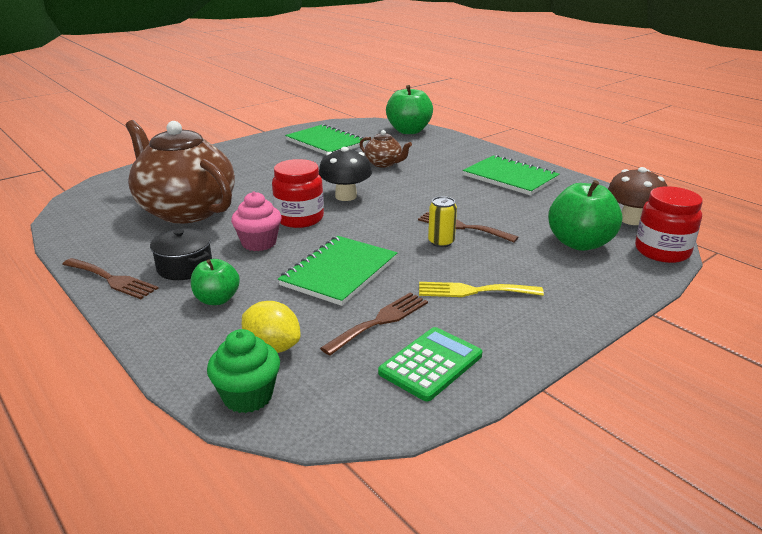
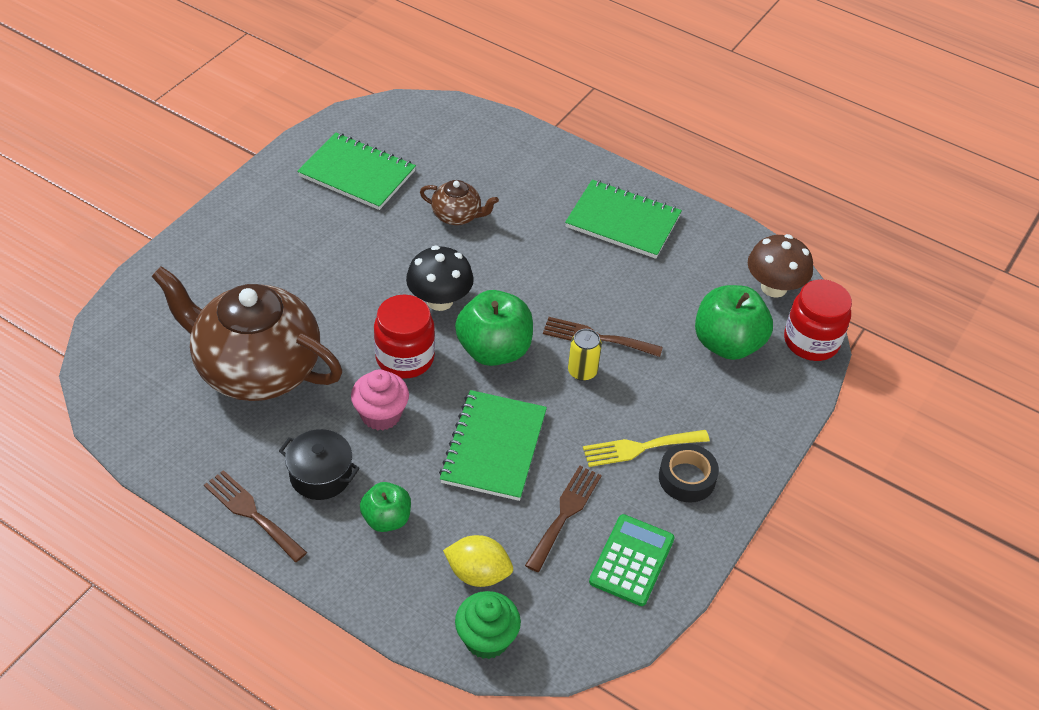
camera: 20 degrees left, 20 degrees up
(112, 279) = (251, 513): brown fork -> brown fork turned 150 degrees counterclockwise
(409, 131) = (458, 123): green apple -> green apple (494, 350)
(512, 316) = (687, 478): none -> black tape

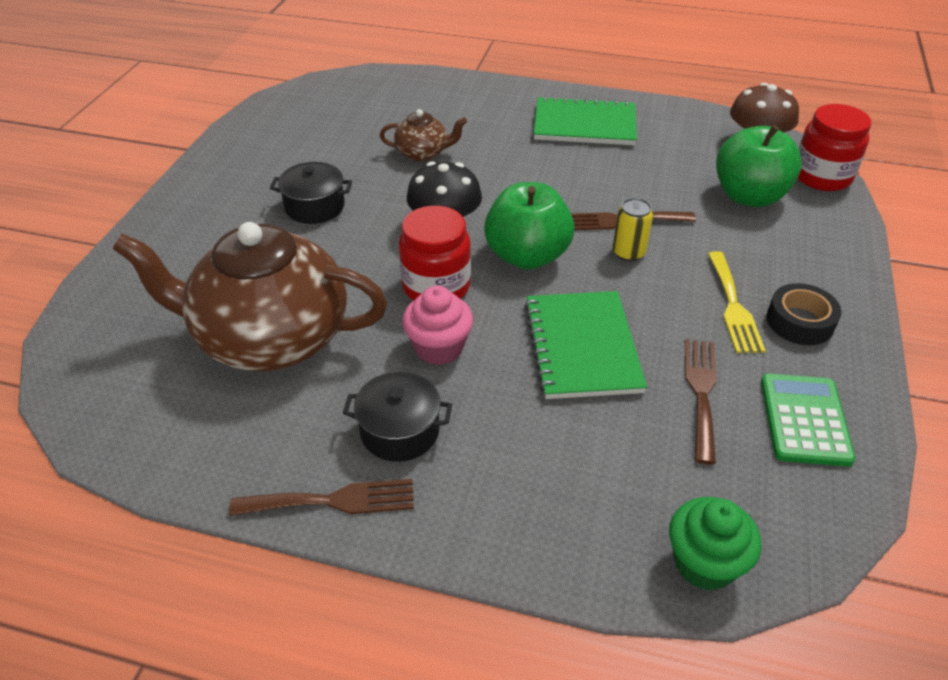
camera: 15 degrees left, 5 degrees down
(251, 513) = (333, 501): brown fork -> brown fork turned 150 degrees clockwise
(339, 249) = (315, 207): none -> black pot
(357, 173) = (303, 141): green notebook -> none
(386, 519) = (504, 457): green apple -> none
(478, 573) = (647, 487): yellow lemon -> none
(640, 448) = (733, 306): yellow fork -> yellow fork turned 60 degrees counterclockwise

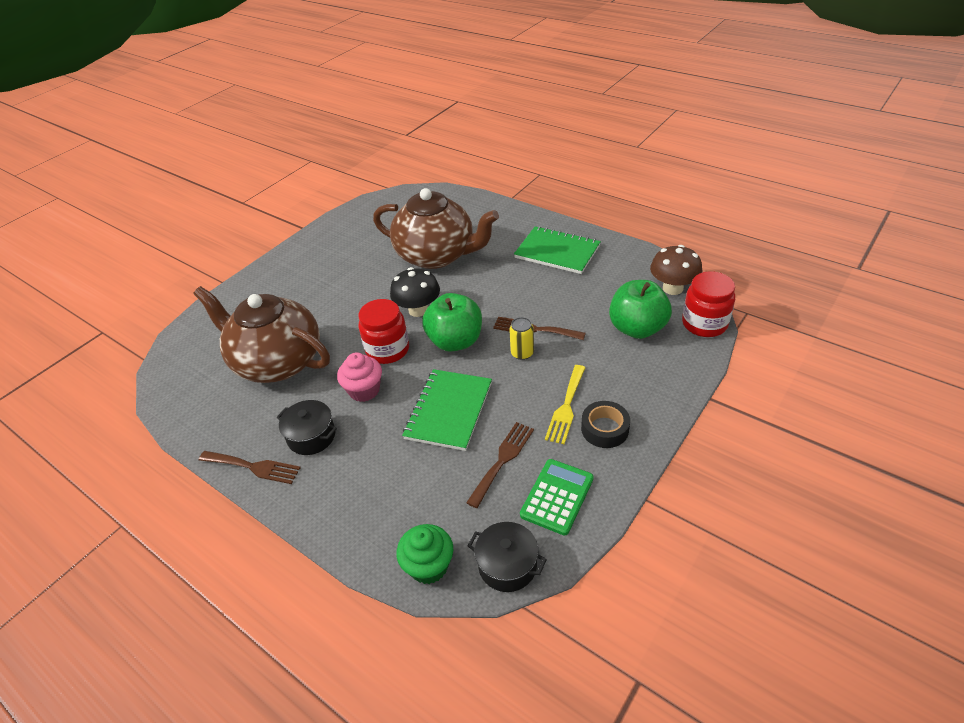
camera: 25 degrees right, 0 degrees up
(315, 207) = (350, 281): black pot -> black pot (507, 565)
(423, 153) = (437, 255): brown teapot -> brown teapot, size x2.27

